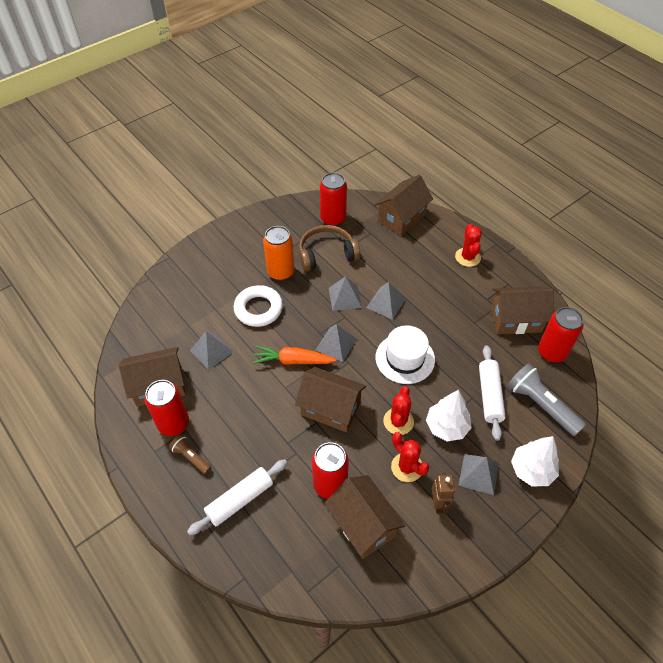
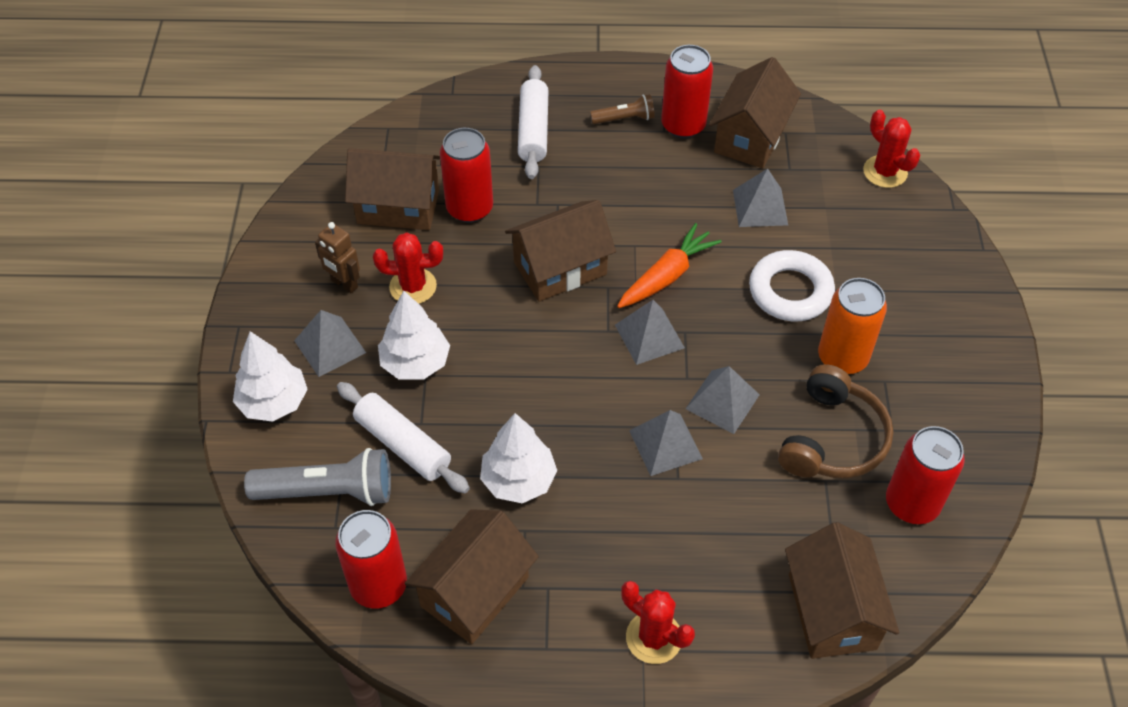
camera: 130 degrees right, 0 degrees up
(398, 421) = (474, 320): red cactus -> red cactus (885, 172)
(405, 358) = (552, 395): white hat -> none
(457, 340) = (518, 480): none -> white tree

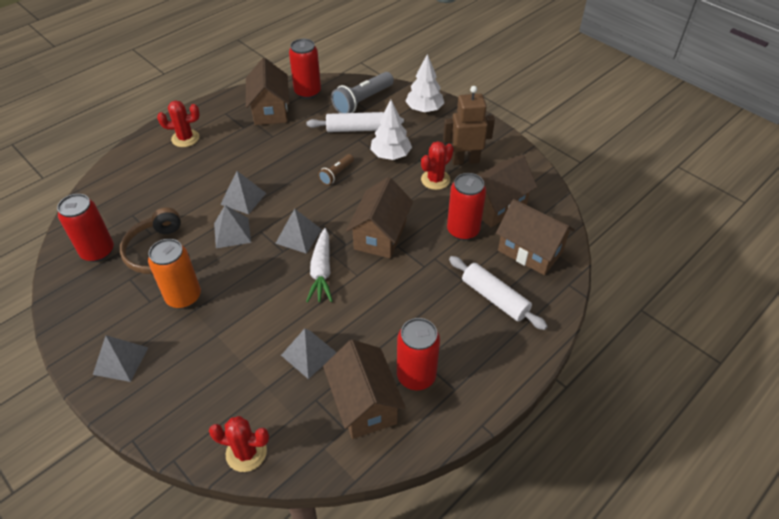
camera: 135 degrees right, 5 degrees down
(330, 346) = (433, 137): grey pyramid -> grey pyramid (121, 360)
(344, 284) = (465, 160): brown robot -> brown robot, size x1.58
(518, 480) = (294, 148): white tree -> none
(624, 119) = (456, 350): brown flashlight -> brown flashlight (336, 174)
(667, 275) = (321, 272): orange carrot -> white carrot
(790, 291) = (243, 313): white ring -> none
(832, 611) = (113, 189): brown house -> brown house (530, 251)

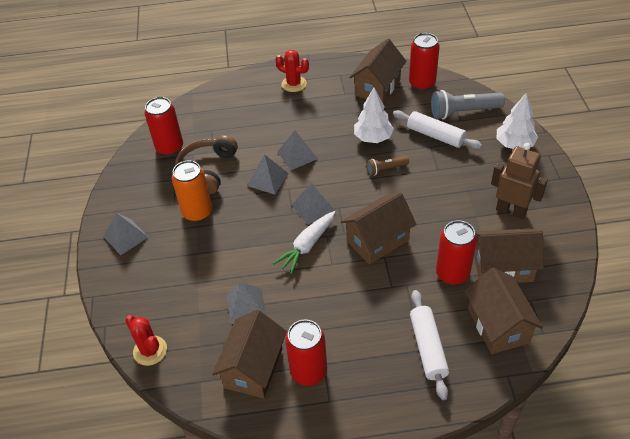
camera: 40 degrees right, 0 degrees up
(391, 155) = (446, 174): white tree -> white tree (373, 138)
(435, 180) = (467, 215): red cactus -> none

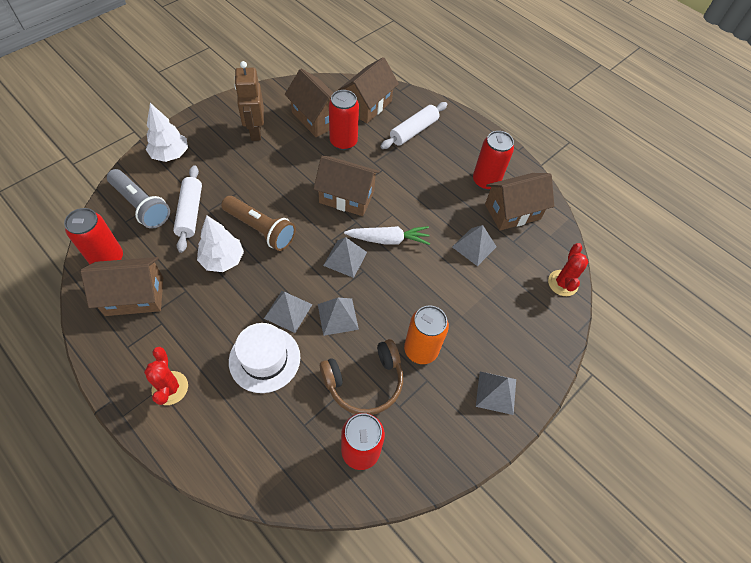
camera: 135 degrees left, 10 degrees up
(272, 130) = (264, 359): none -> white hat
(386, 169) = (260, 229): brown flashlight -> brown flashlight, size x1.80

